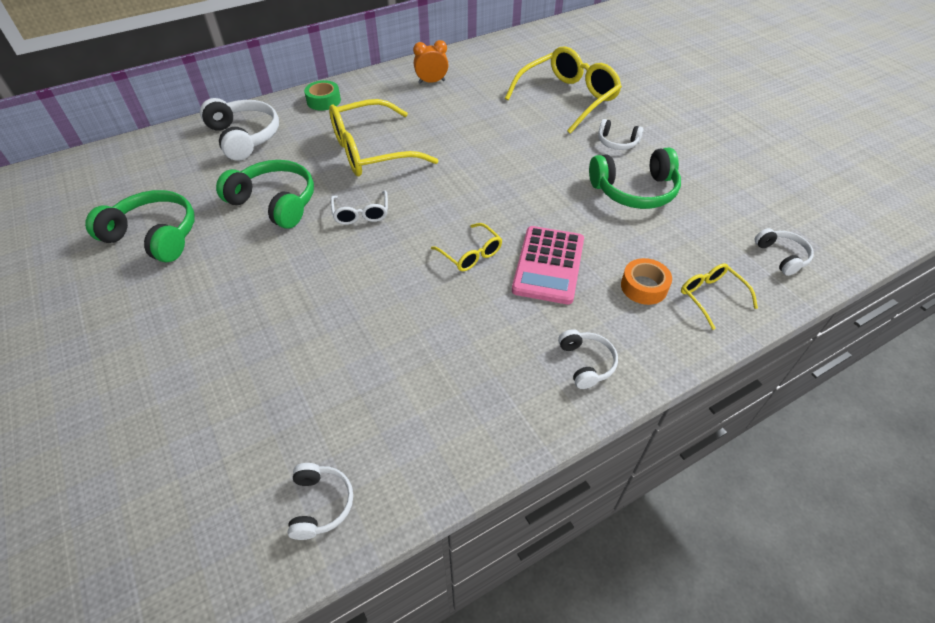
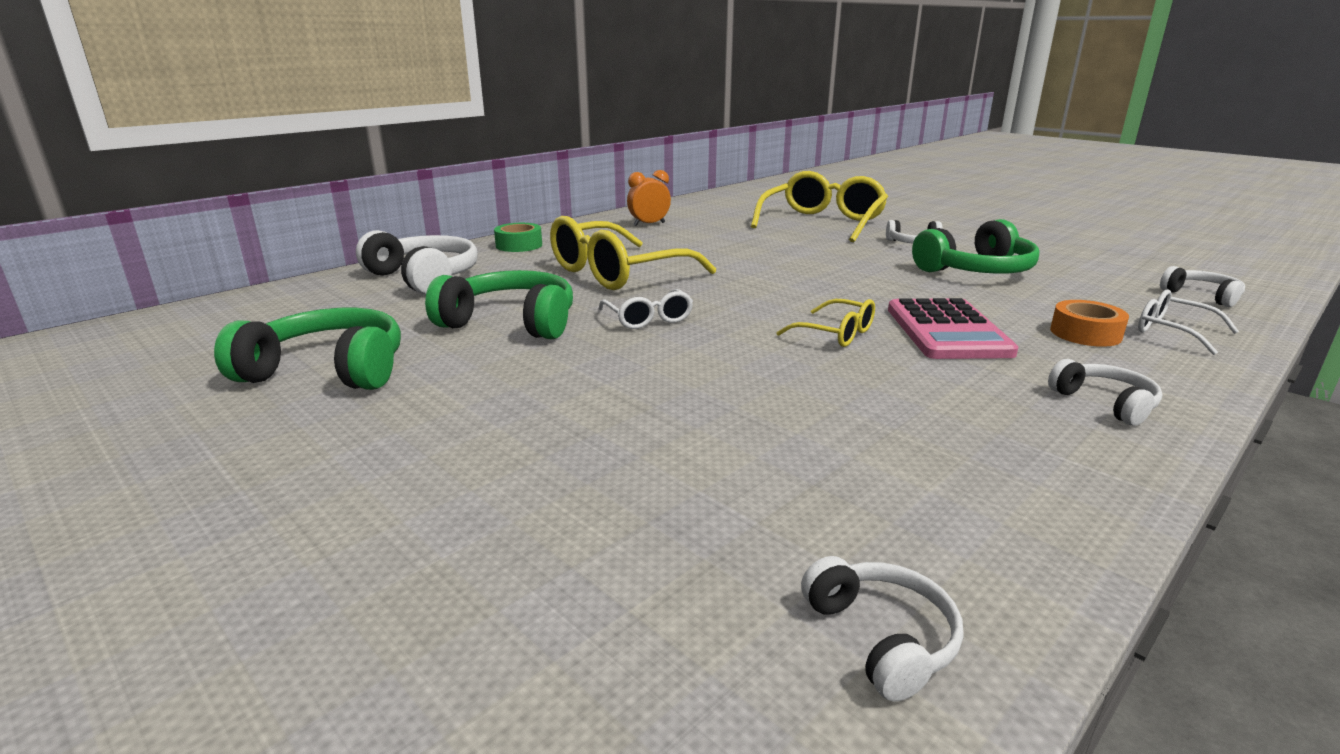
camera: 15 degrees left, 25 degrees down
(711, 296) = (1172, 331): yellow glasses -> white glasses

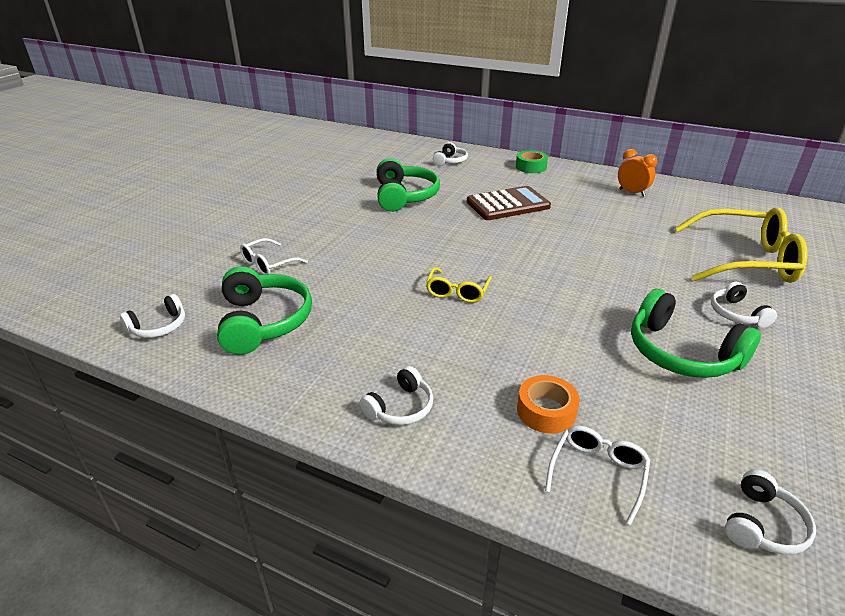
camera: 70 degrees right, 10 degrees up
(328, 370) = (328, 177): green headphones -> green headphones (264, 321)
(424, 278) = (450, 161): white headphones -> white headphones, size x0.55
(616, 273) = (508, 204): yellow glasses -> brown calculator
(648, 319) = (437, 229): white glasses -> white glasses (268, 264)
(947, 331) = (497, 337): pink calculator -> none

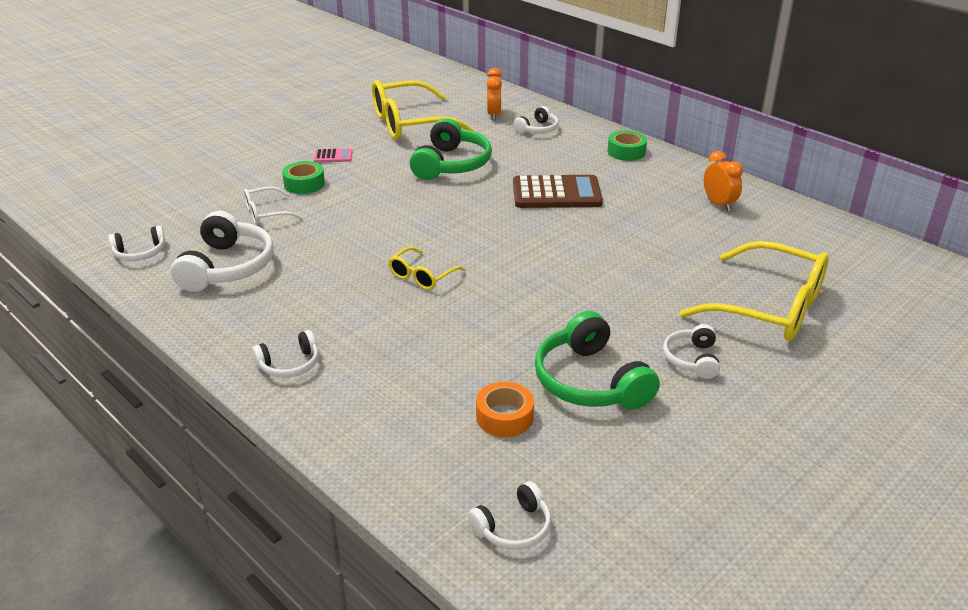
camera: 20 degrees right, 0 degrees up
(264, 321) = (227, 267): green headphones -> white headphones
(286, 232) = (304, 184): none -> green tape
(296, 206) = (333, 156): none -> pink calculator
(343, 171) = (409, 124): none -> yellow glasses
(407, 155) = (494, 115): none -> orange clock
(546, 411) = (410, 398): orange tape -> orange tape (504, 417)
(597, 473) = (410, 455): white glasses -> none

